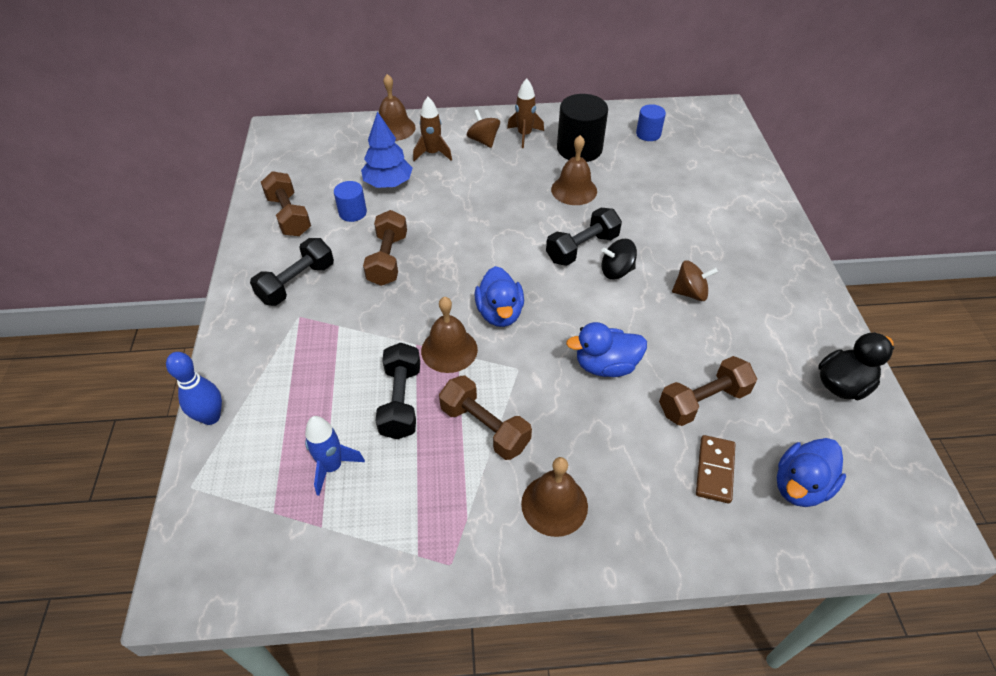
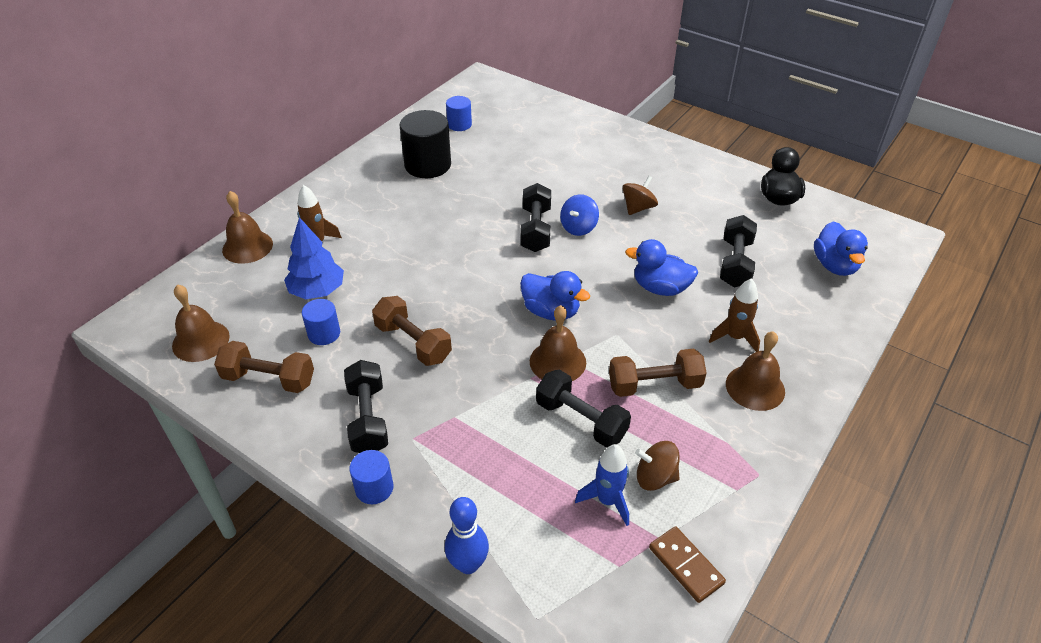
camera: 50 degrees left, 5 degrees down
(239, 325) = (374, 488): none -> blue cylinder
(483, 141) = (344, 206): brown spinning top -> brown spinning top (655, 477)
(524, 135) = (370, 181): brown rocket -> brown rocket (735, 337)
(574, 190) = (469, 195): brown bell -> brown bell (200, 341)
(605, 366) = (660, 288): blue duck -> blue duck turned 75 degrees clockwise
(616, 271) = (578, 227): black spinning top -> blue spinning top
(703, 401) = (735, 263): brown dumbbell -> black dumbbell
(715, 470) = (793, 293): brown domino -> brown domino (686, 565)

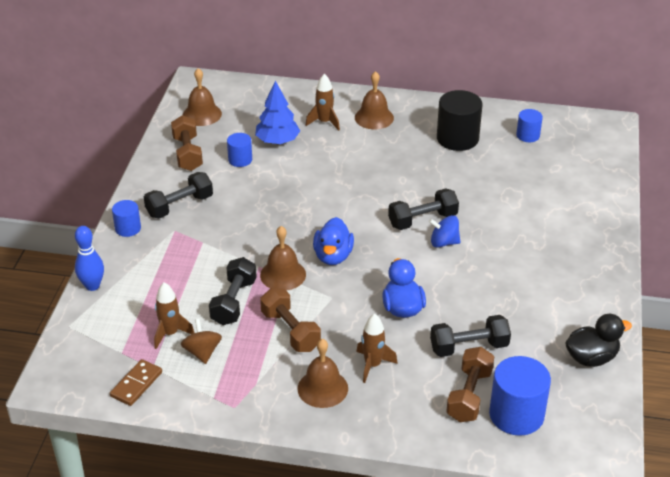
camera: 65 degrees right, 5 degrees down
(247, 247) = (298, 95): brown bell -> brown bell (374, 117)
(413, 342) = (257, 201): brown dumbbell -> brown dumbbell (469, 395)
(607, 500) = (170, 333): blue rocket -> brown rocket
(638, 208) = (499, 270): brown spinning top -> none
(835, 265) = (516, 415): blue duck -> blue cylinder

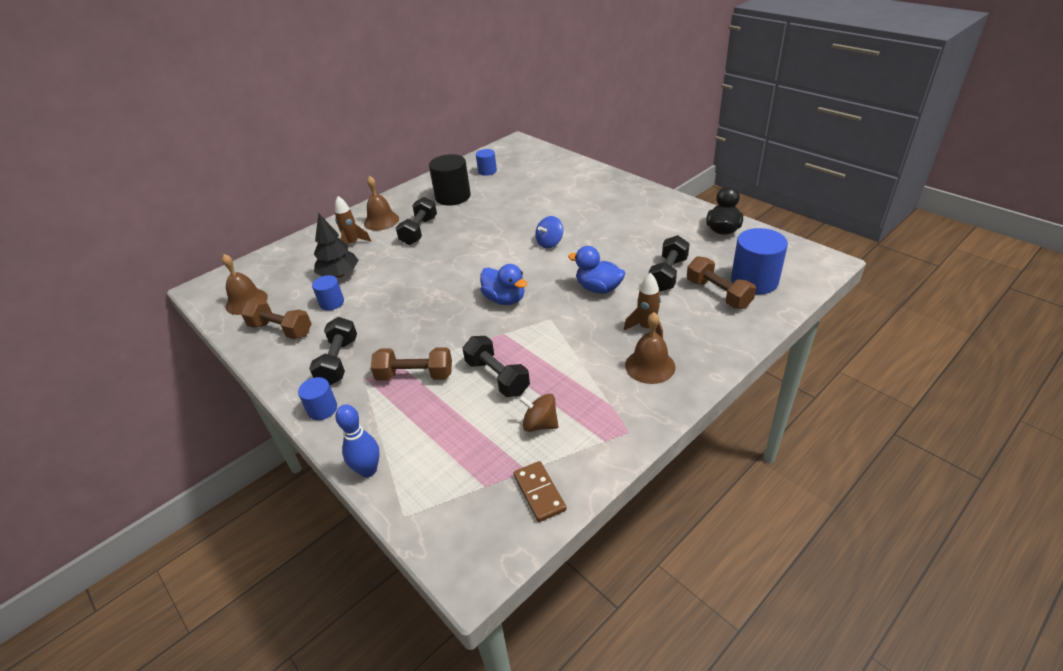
camera: 50 degrees left, 0 degrees up
(170, 333) = (494, 437): brown rocket -> none
(277, 141) = (339, 274): blue tree -> black tree
(283, 274) = (495, 334): brown bell -> none
(290, 331) = (566, 357): brown dumbbell -> brown dumbbell (415, 375)
(422, 220) = (516, 243): black dumbbell -> black dumbbell (419, 231)

